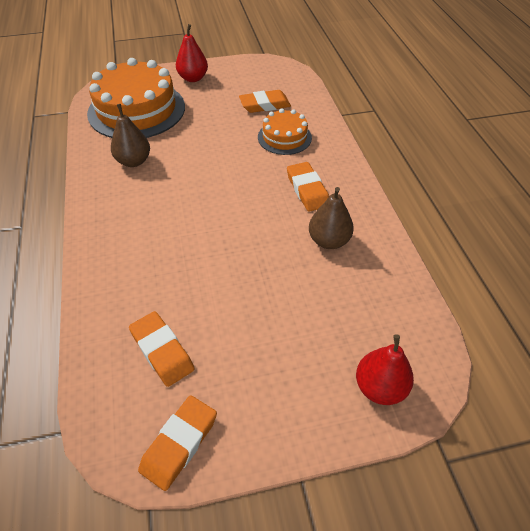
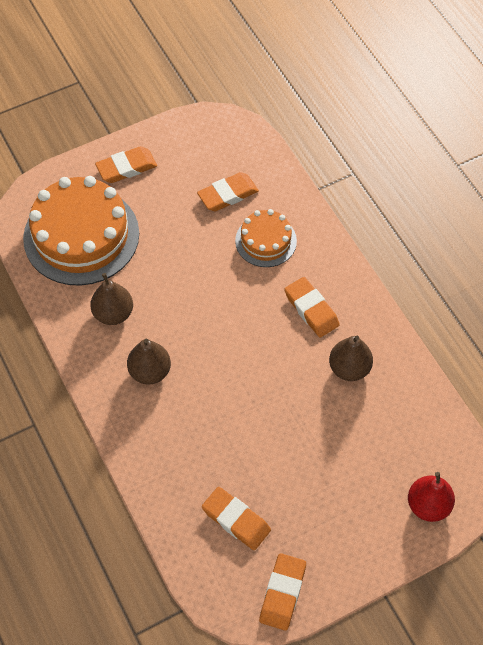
camera: 15 degrees left, 10 degrees up
(142, 207) = (150, 371): none -> brown pear
(193, 78) = (126, 168): red pear -> orange eraser

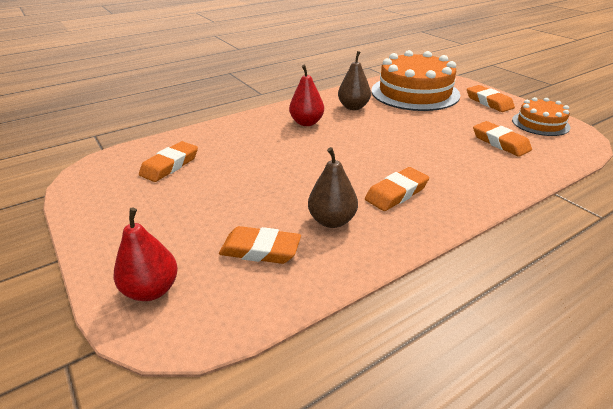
camera: 85 degrees right, 25 degrees down
(150, 371) = (306, 123): brown pear -> red pear
(266, 241) = (463, 163): orange cake -> orange cake (540, 123)
(282, 593) = (91, 191): orange eraser -> orange eraser (260, 250)

